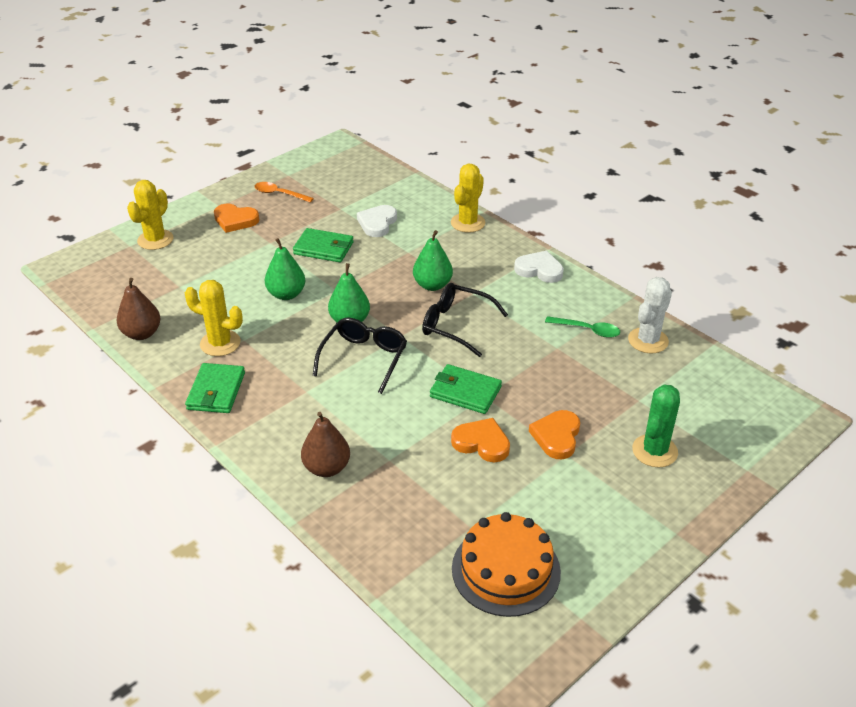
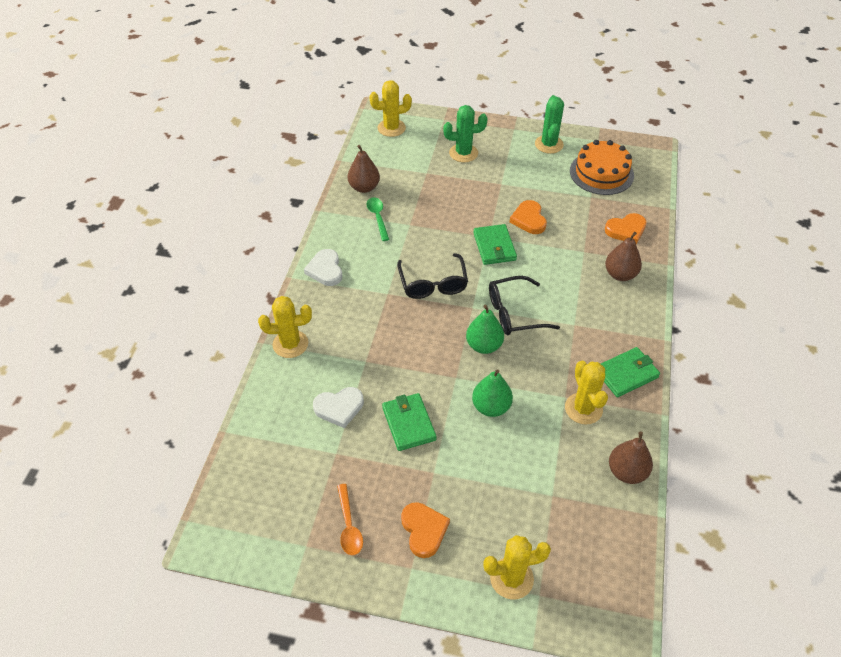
camera: 125 degrees left, 10 degrees up
(432, 285) = (397, 321): green pear -> none
(556, 436) = (491, 192): orange heart -> orange heart (626, 230)
(612, 550) = (549, 144): none -> green cactus
(648, 340) = (364, 187): white cactus -> brown pear
(756, 410) = (391, 128): none -> yellow cactus

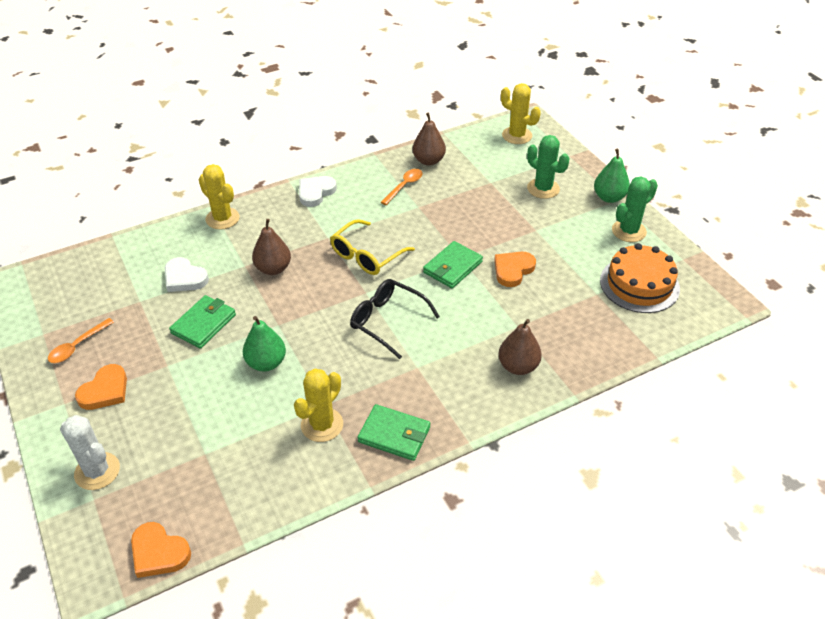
camera: 50 degrees right, 5 degrees down
(378, 218) = (404, 186): green spoon -> orange spoon
(433, 284) = (366, 256): black glasses -> yellow glasses
(484, 345) = (330, 322): green pear -> green pear (609, 197)
(511, 578) = (97, 471): yellow cactus -> white cactus
(626, 230) = (583, 341): orange heart -> orange heart (159, 552)
(627, 472) = (275, 494): brown pear -> brown pear (273, 269)

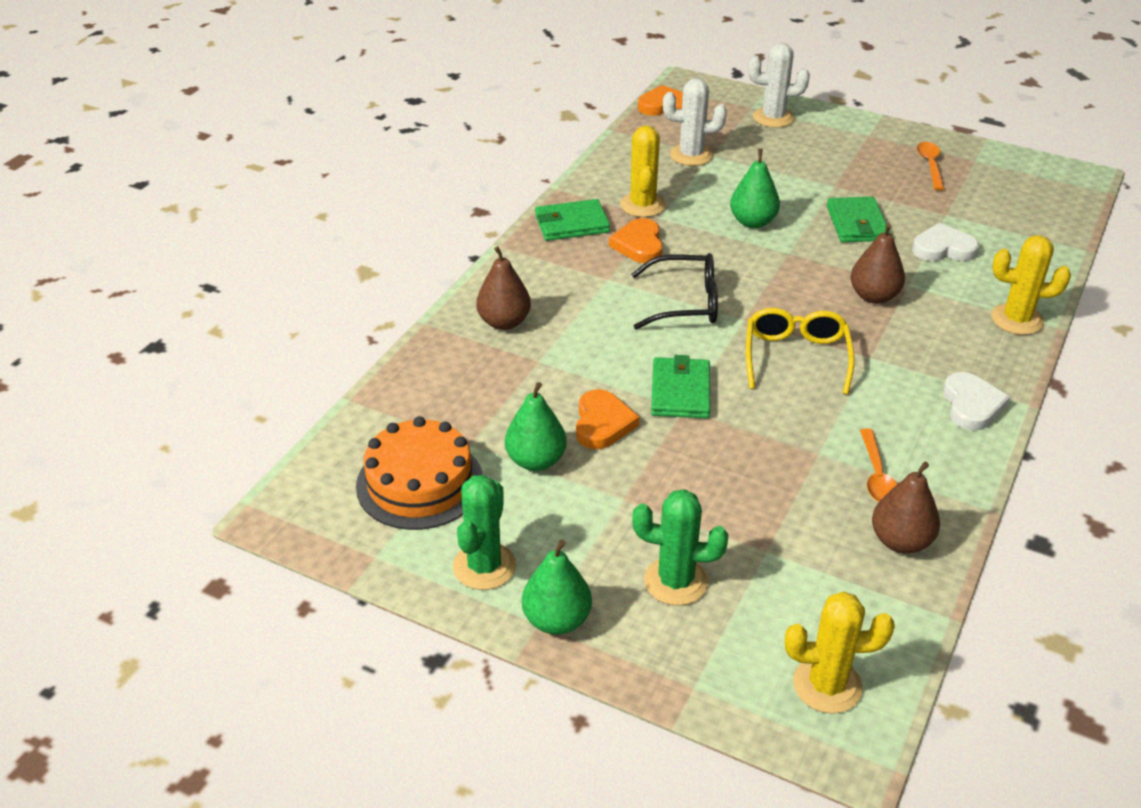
camera: 145 degrees right, 5 degrees down
(105, 391) = (852, 152): orange heart -> orange heart (639, 245)
(221, 462) = (691, 155): none -> white cactus
(566, 267) = (536, 461): none -> green pear

